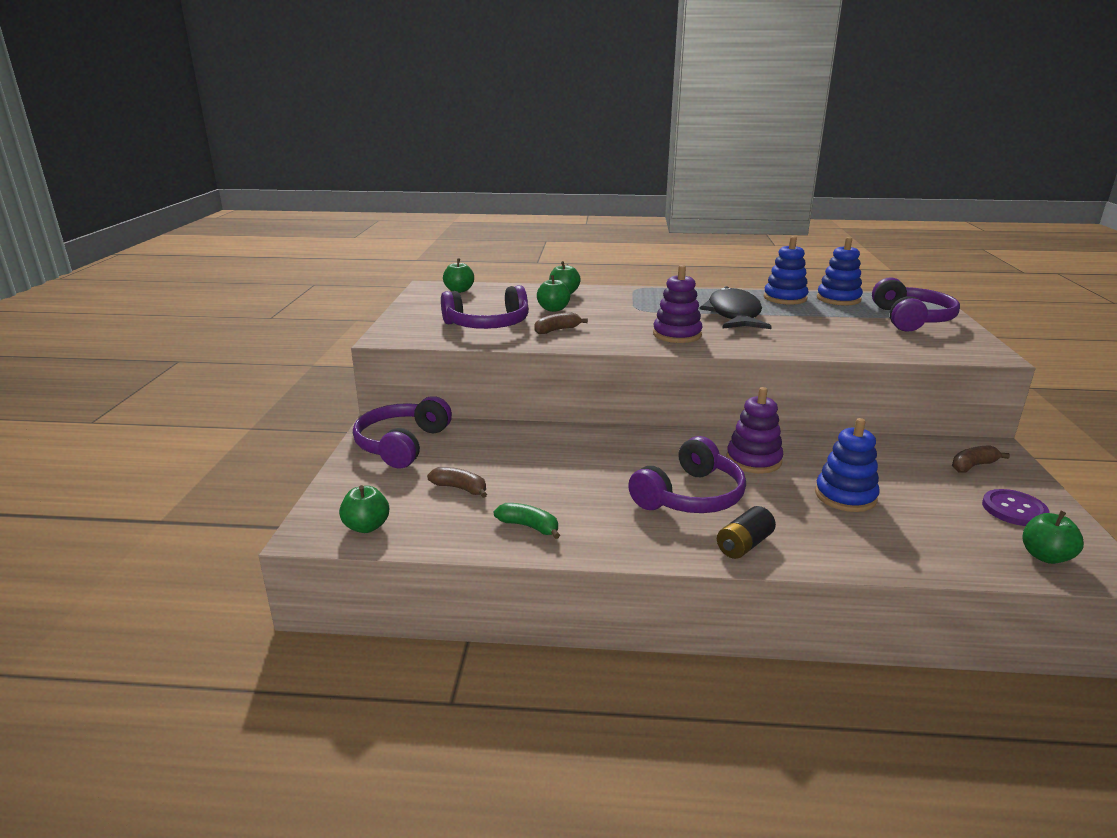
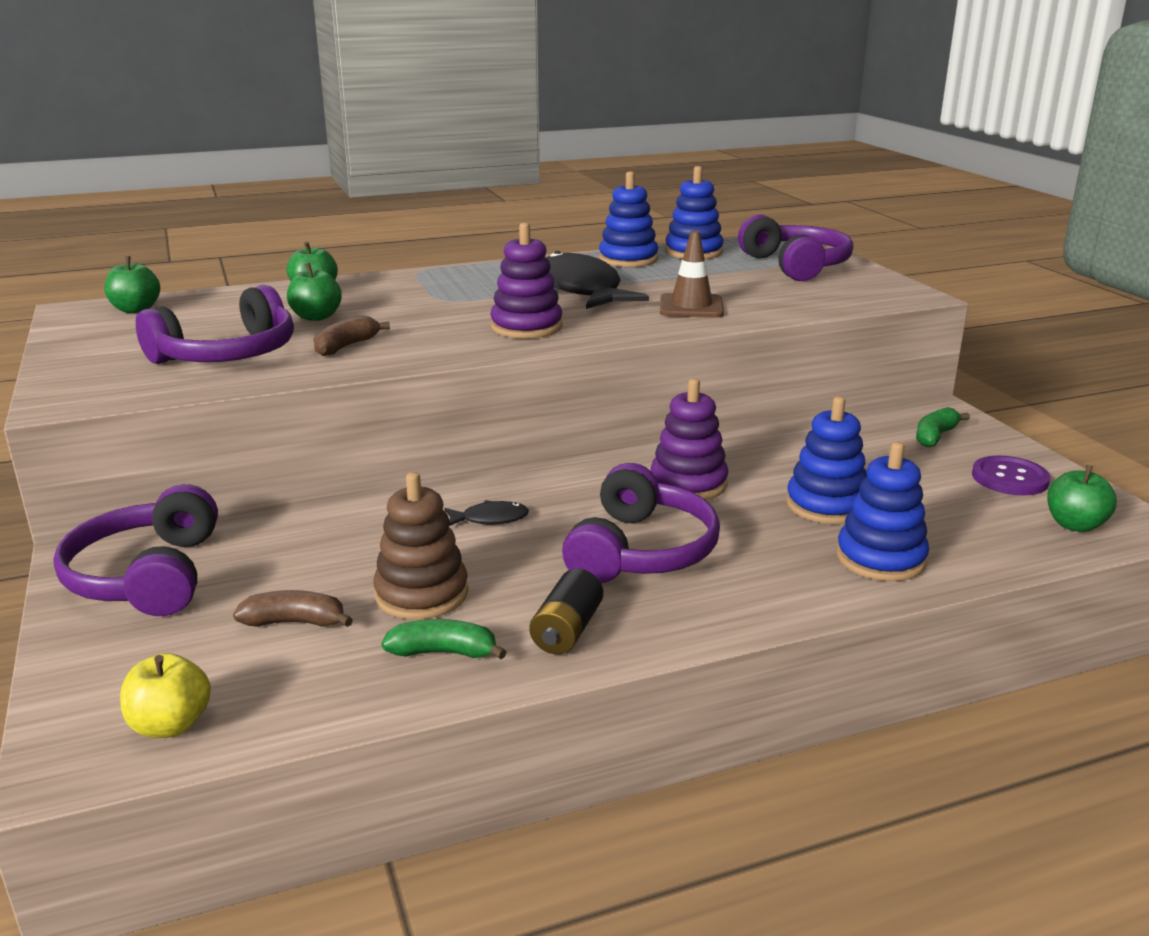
camera: 25 degrees left, 0 degrees up
(366, 526) = (171, 725): green apple -> yellow apple
(538, 490) = (421, 594): none -> brown stacking toy
(608, 454) = (490, 519): none -> black fish
(744, 545) = (752, 599): black battery -> black battery (567, 630)
(803, 338) = (691, 307): none -> brown traffic cone
(860, 542) = (880, 558): none -> blue stacking toy
(972, 466) = (935, 436): brown banana -> green banana

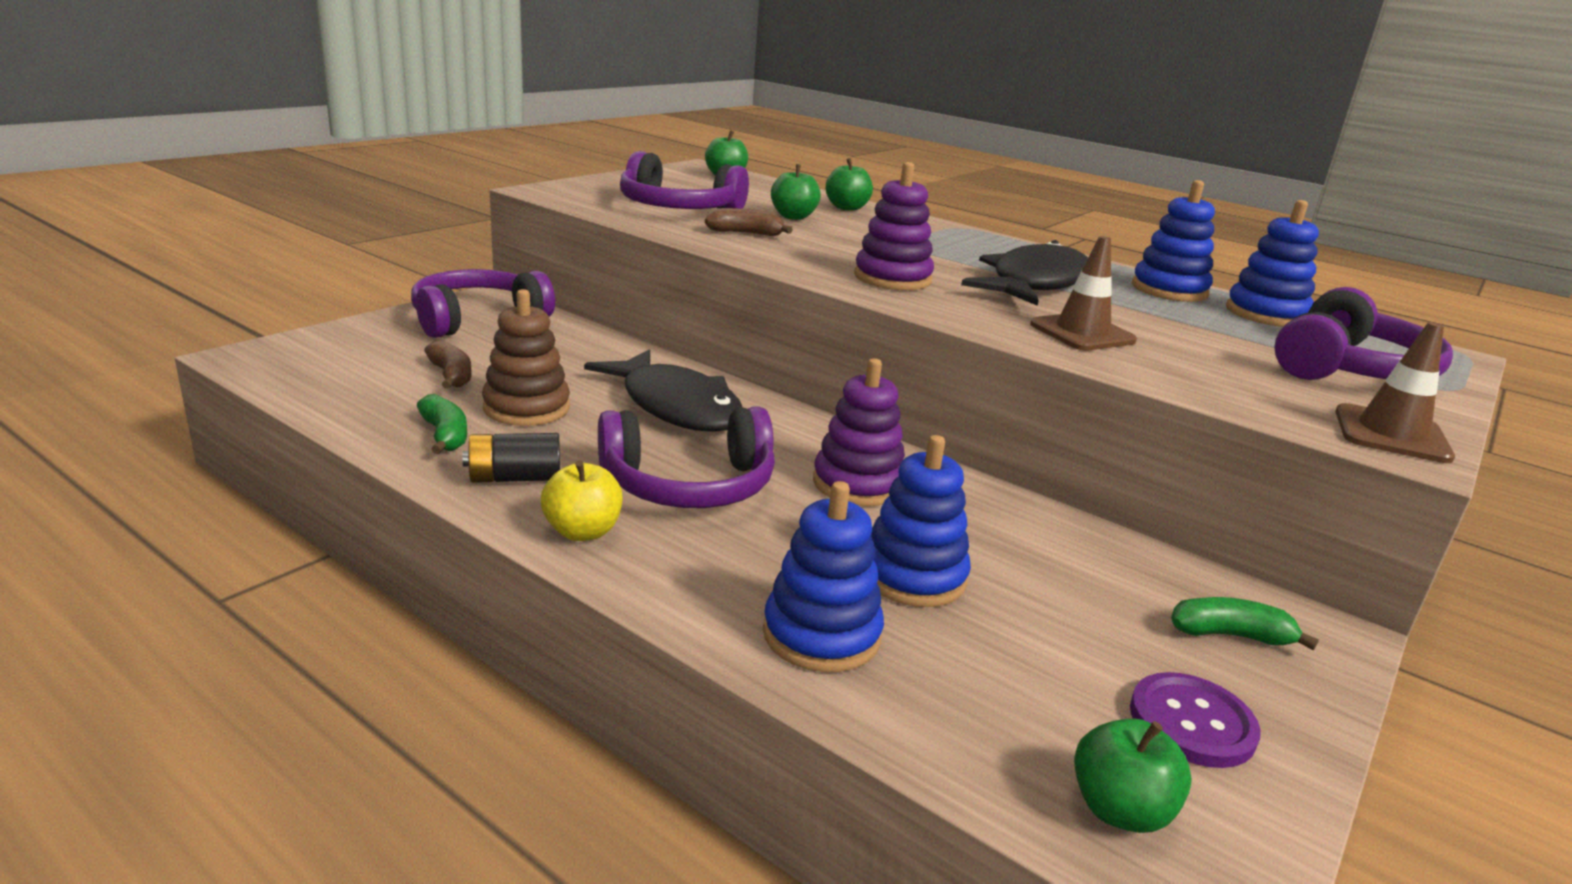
camera: 55 degrees right, 0 degrees up
(171, 725) = (300, 371): yellow apple -> yellow apple (582, 531)
(490, 519) = (676, 407): black fish -> black fish, size x2.36
(891, 290) = (1391, 434): none -> brown traffic cone

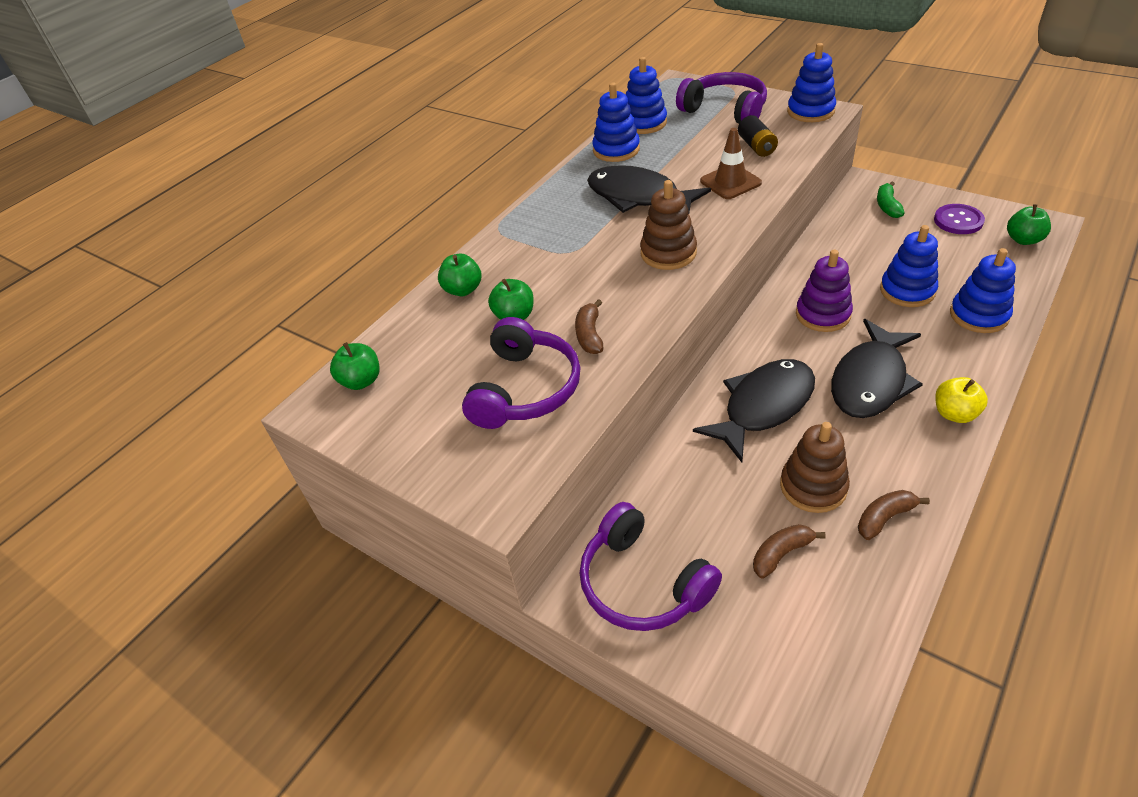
camera: 85 degrees left, 20 degrees up
(445, 435) = (884, 518): green banana -> brown banana
(515, 478) = (917, 461): black battery -> black battery (756, 146)
(689, 484) = (870, 381): purple headphones -> black fish
(892, 278) = (668, 253): purple stacking toy -> brown stacking toy
(1391, 434) = (810, 111): brown traffic cone -> blue stacking toy

